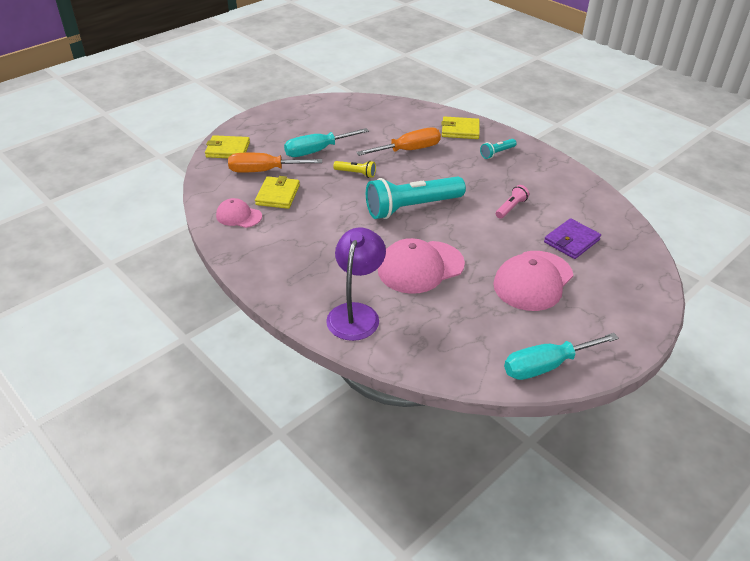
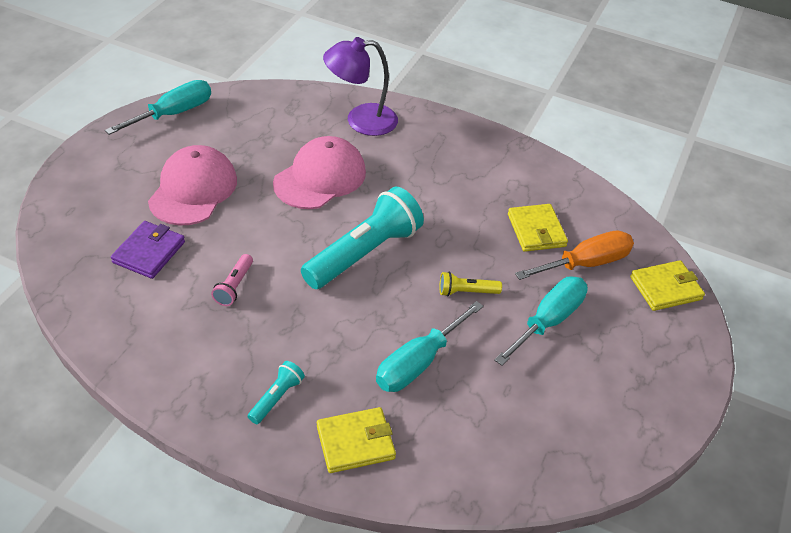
camera: 155 degrees right, 5 degrees up
(238, 216) = (553, 191): pink cap -> none
(356, 313) = (361, 120): purple lamp -> purple lamp turned 90 degrees clockwise
(409, 150) = (418, 363): orange screwdriver -> turquoise screwdriver

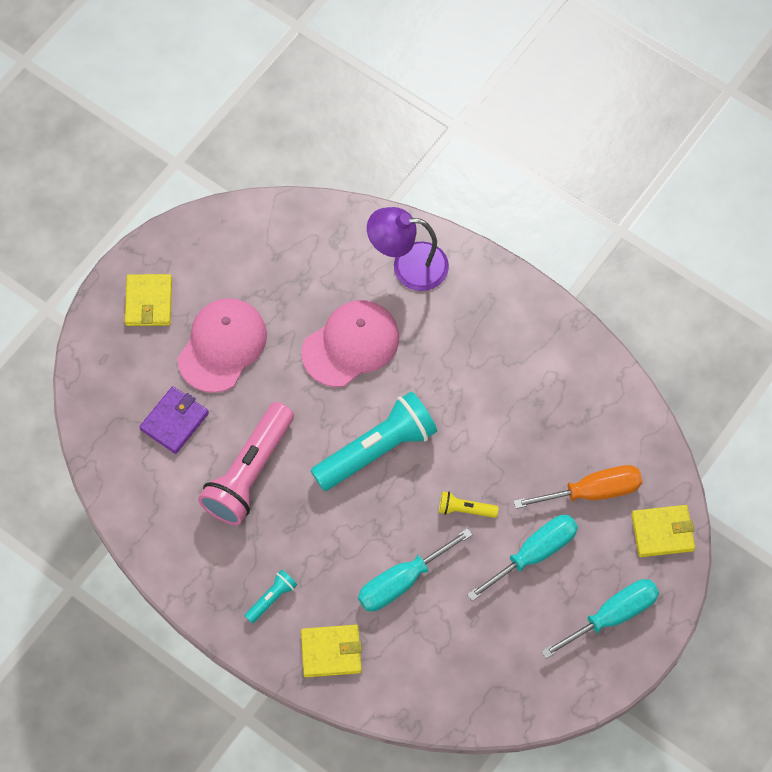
camera: 15 degrees right, 20 degrees up
(173, 114) = (211, 234): turquoise screwdriver -> turquoise screwdriver (612, 616)
(234, 286) = (249, 473): pink flashlight -> pink flashlight, size x2.23
(536, 230) = (555, 443): yellow wallet -> yellow wallet (149, 302)

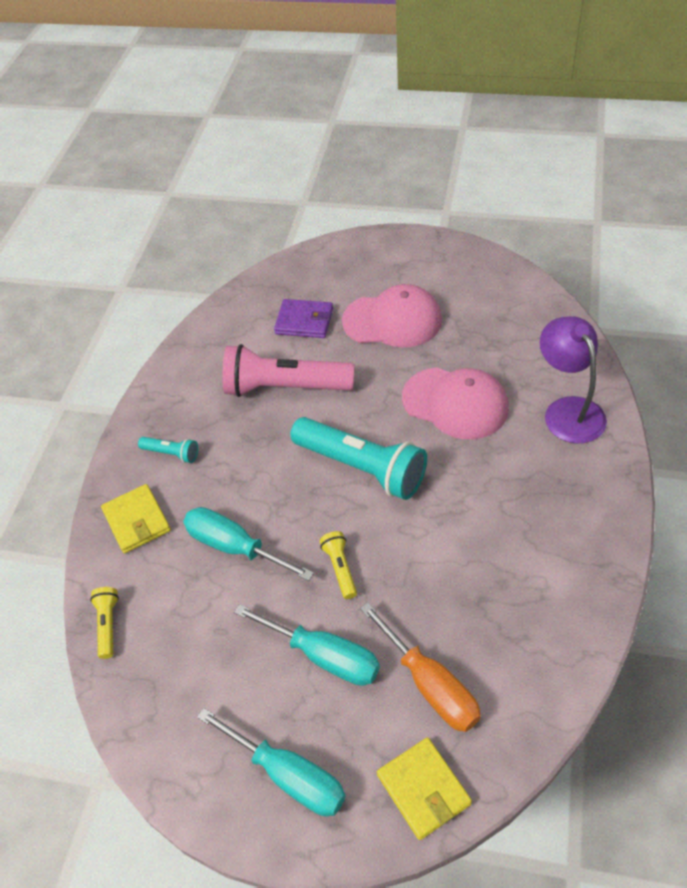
camera: 70 degrees right, 15 degrees down
(149, 302) = (400, 263): yellow wallet -> none
(424, 706) = (108, 625): none -> yellow flashlight

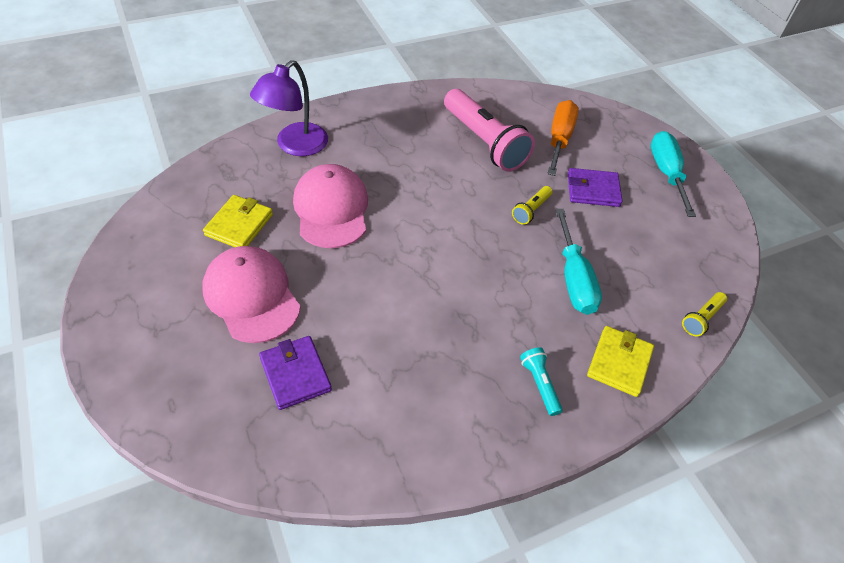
camera: 135 degrees left, 0 degrees up
(285, 387) = (396, 339): pink flashlight -> pink flashlight (484, 142)
(324, 656) = (593, 190): turquoise screwdriver -> purple wallet
(362, 468) = (440, 238): turquoise flashlight -> none
(423, 789) = (612, 122): yellow wallet -> yellow wallet (239, 225)

